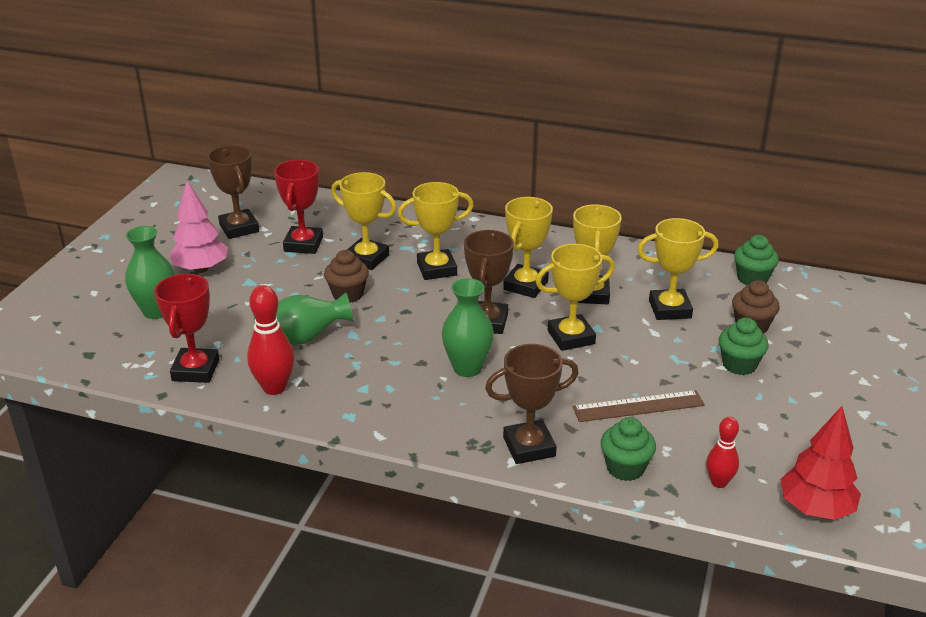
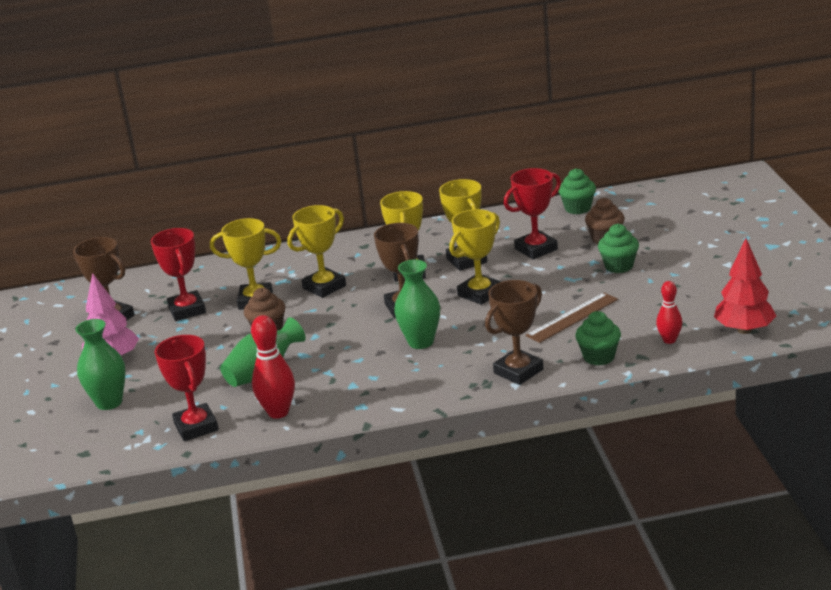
camera: 25 degrees left, 5 degrees down
(670, 309) = (536, 249): yellow trophy -> red trophy

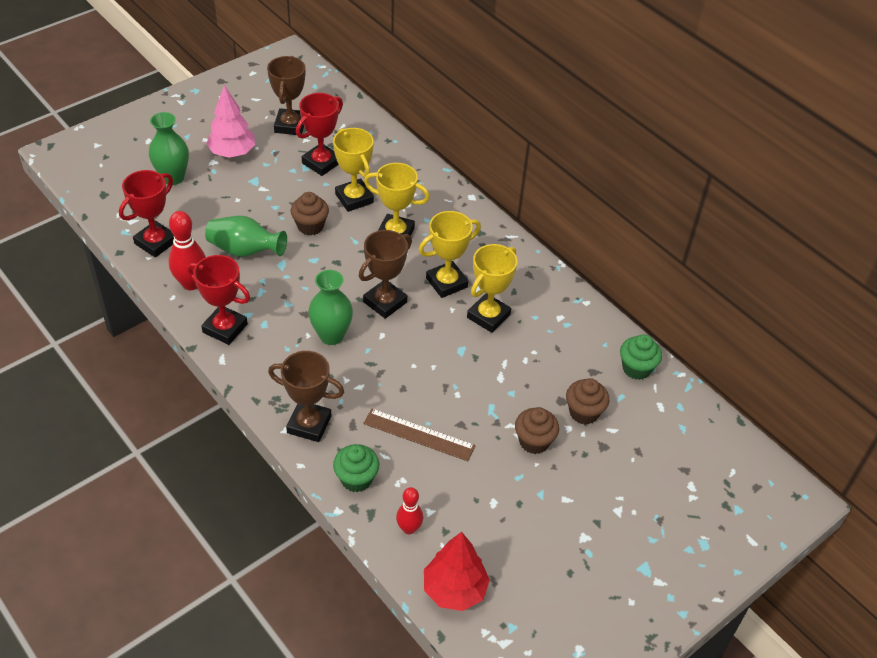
camera: 55 degrees right, 20 degrees up
(480, 293) = (432, 348): yellow trophy -> none
(536, 249) = (535, 362): red trophy -> red trophy (225, 328)
(619, 266) = (534, 441): green cupcake -> brown cupcake

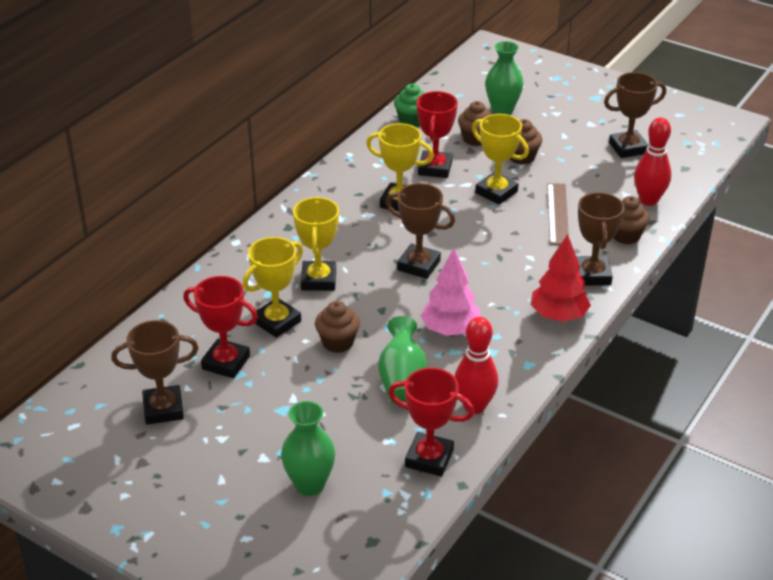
camera: 105 degrees left, 10 degrees down
(225, 328) = (519, 361): red trophy -> red trophy (435, 168)
(232, 153) = (238, 445): pink tree -> pink tree (450, 330)
(331, 335) = (482, 288): green vase -> green vase (502, 110)
(356, 479) = (626, 236): green cupcake -> brown cupcake
(409, 528) = (648, 200): red bowling pin -> red bowling pin, size x1.61
(446, 283) = (370, 234): yellow trophy -> yellow trophy (496, 192)
(454, 589) = (680, 170): red tree -> red tree (558, 316)
(519, 554) = (628, 148): none -> brown trophy

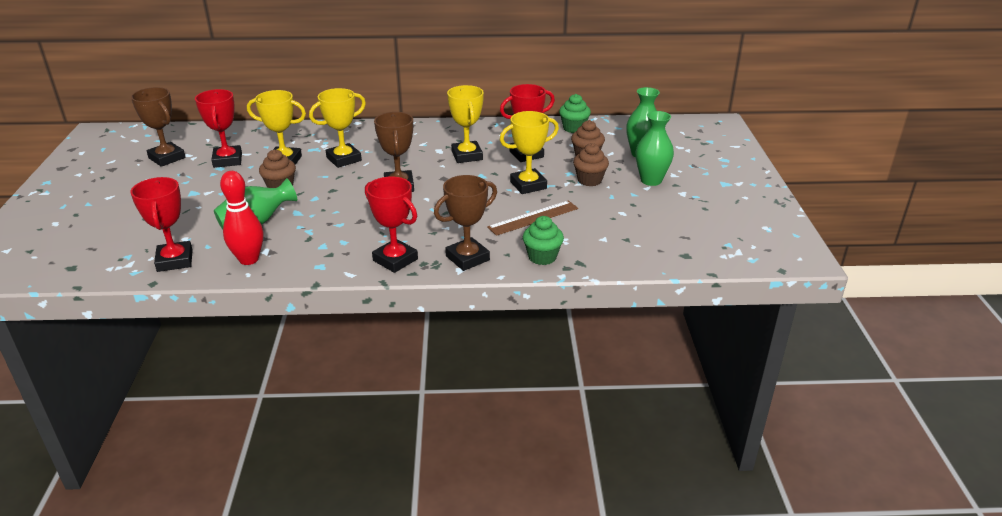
camera: 55 degrees right, 5 degrees down
(309, 484) = (120, 226): green vase -> green vase (651, 180)
(450, 330) = (333, 221): pink tree -> none
(496, 192) = (528, 185): yellow trophy -> yellow trophy turned 60 degrees clockwise
(558, 316) = (395, 260): red tree -> red trophy
(626, 236) = (542, 257): brown cupcake -> green cupcake
(628, 148) = (673, 219): brown trophy -> none
(648, 200) = (609, 252): red bowling pin -> none

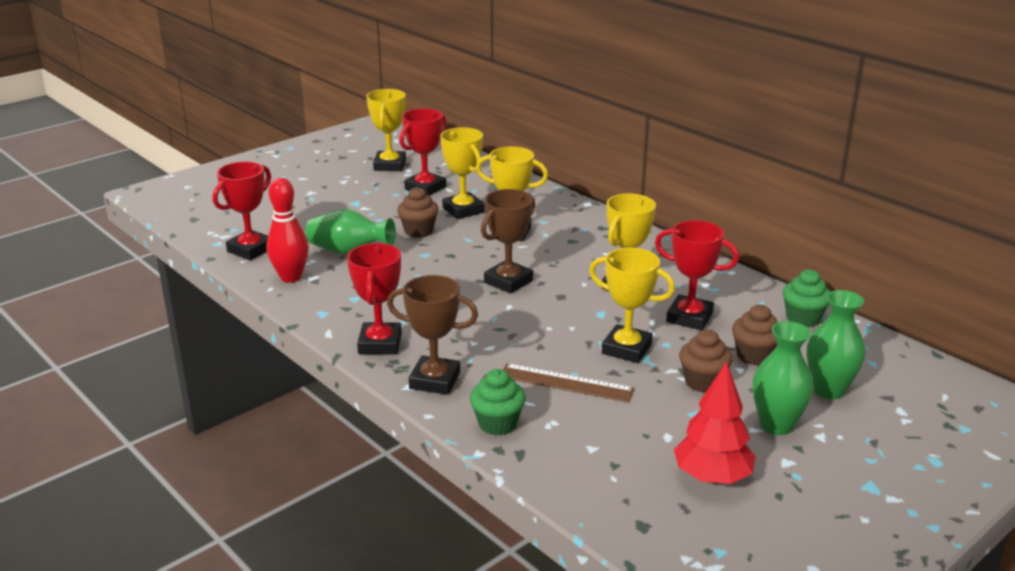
camera: 50 degrees right, 5 degrees down
(167, 158) = (390, 165): brown trophy -> yellow trophy
(671, 218) = (712, 477): none -> red tree

